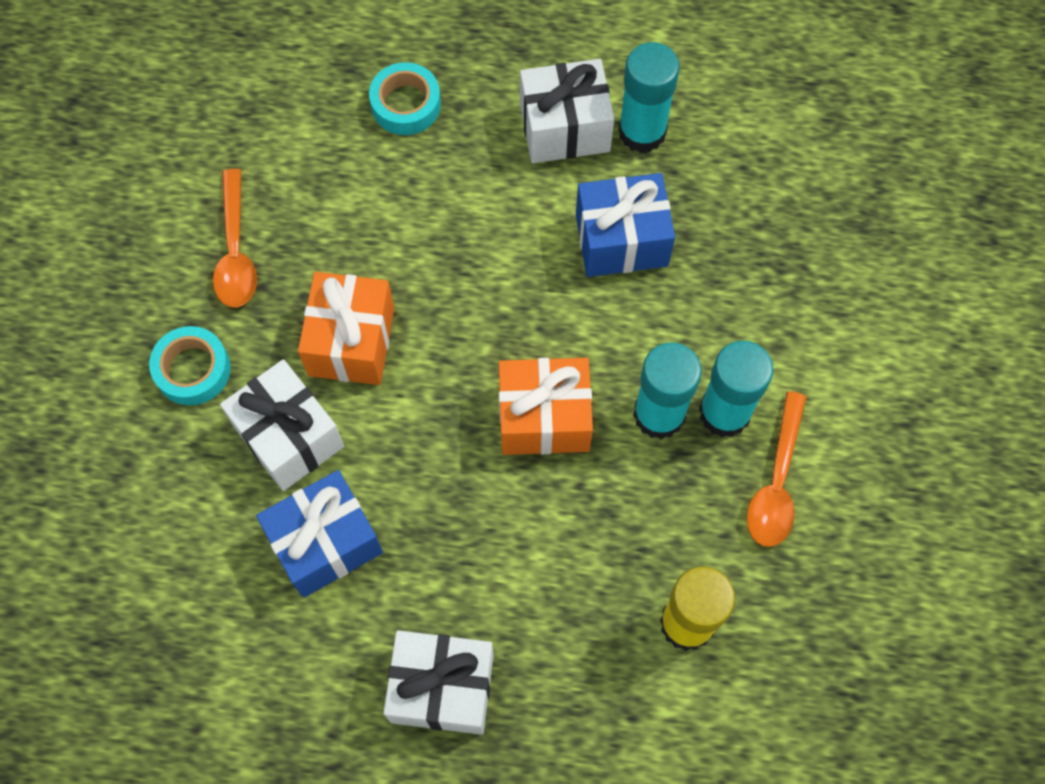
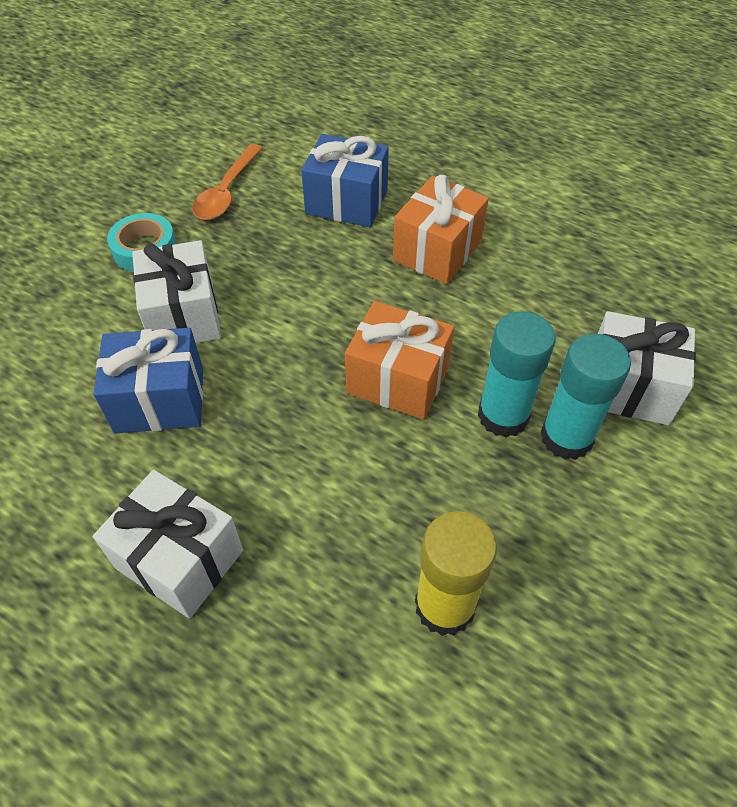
camera: 25 degrees right, 15 degrees down
(351, 341) = (273, 273): orange gift -> orange gift (437, 251)
(406, 104) = (404, 150): turquoise tape -> none
(564, 128) = (519, 198): white gift -> white gift (628, 388)
(621, 240) = (531, 281): blue gift -> blue gift (346, 202)
(642, 132) = (582, 219): turquoise glue stick -> none
(776, 482) = (594, 515): orange spoon -> none

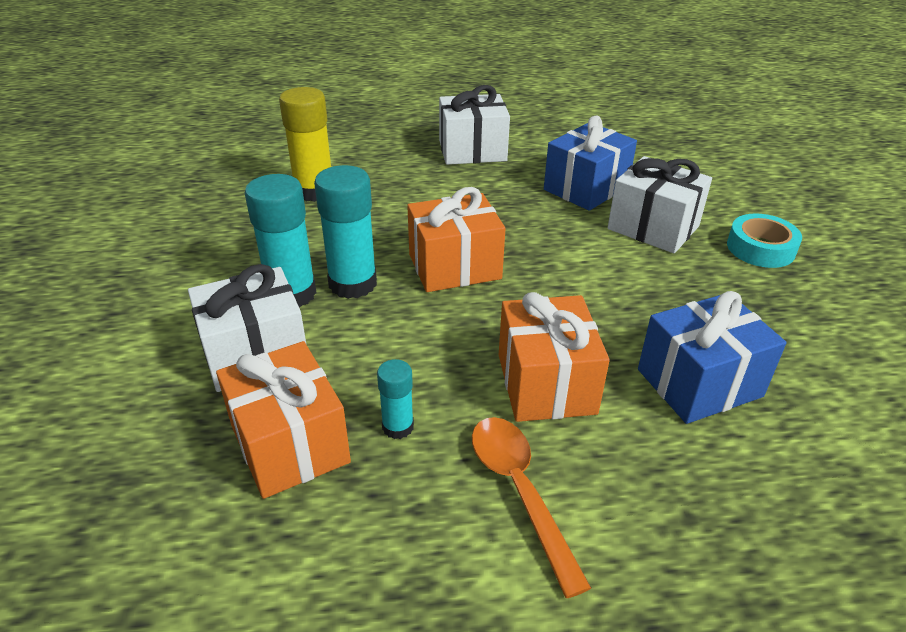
camera: 140 degrees right, 15 degrees down
(227, 192) = (806, 325): orange spoon -> orange spoon (519, 491)
(556, 277) = (398, 427): none -> turquoise glue stick
(633, 304) = (290, 444): none -> orange gift

